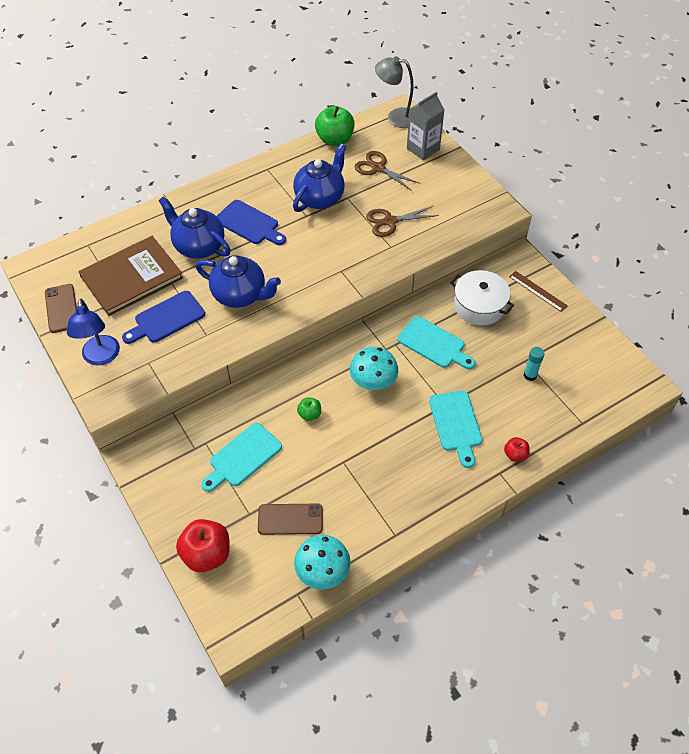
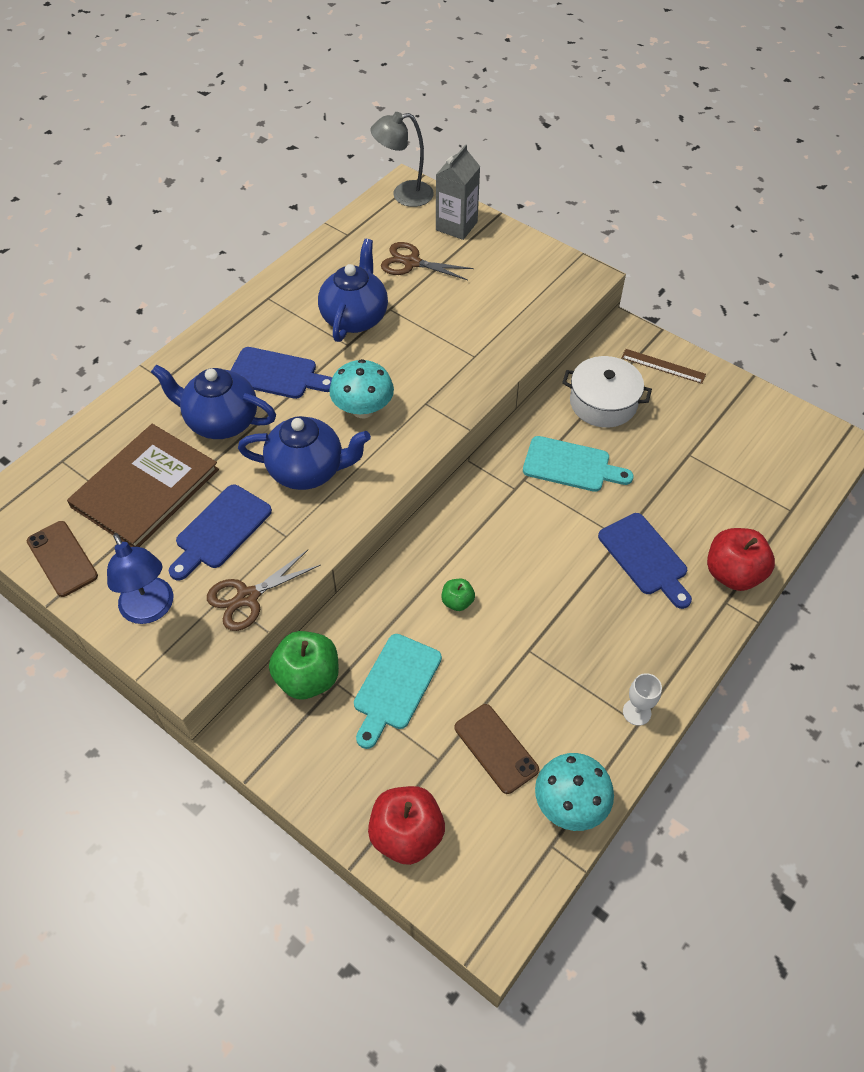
camera: 20 degrees left, 0 degrees up
(290, 519) = (496, 748): brown phone -> brown phone turned 75 degrees clockwise
(335, 140) = (339, 240): green apple -> green apple (308, 678)
(373, 382) = (518, 535): turquoise mushroom -> turquoise mushroom (363, 409)
(390, 221) = (458, 325): brown scissors -> brown scissors (247, 597)
(398, 527) = (636, 712): none -> white goblet
(456, 424) = (645, 557): turquoise cutting board -> blue cutting board
(515, 454) = (733, 573): red apple -> red apple, size x1.95
(530, 375) = (703, 470): turquoise glue stick -> none

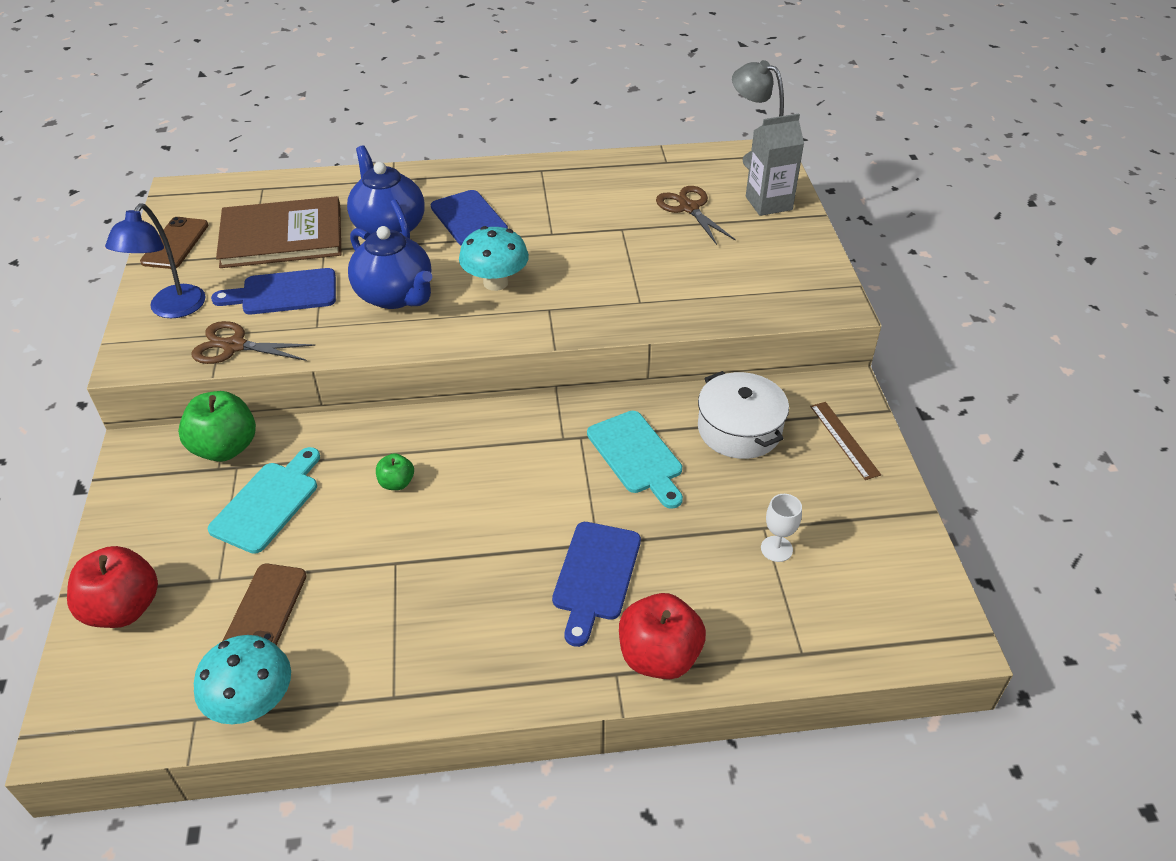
camera: 45 degrees right, 10 degrees down
(355, 317) = (585, 219): blue teapot -> none
(395, 686) = (268, 503): turquoise cutting board -> turquoise cutting board turned 135 degrees clockwise
(636, 712) = (406, 687): white goblet -> white goblet (776, 549)

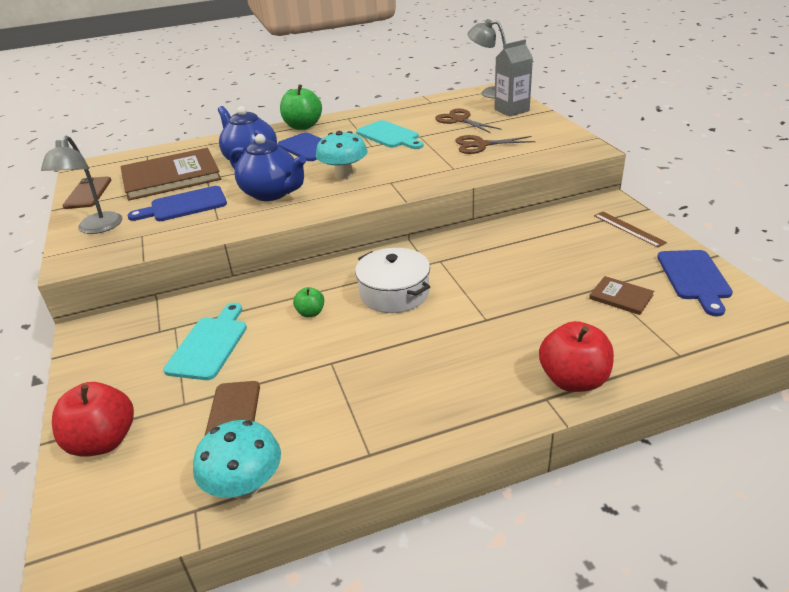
camera: 10 degrees left, 10 degrees down
(172, 309) = (96, 228): blue lamp -> grey lamp
(225, 448) = (161, 317): green apple -> green apple (303, 126)
(234, 346) = (155, 240): brown scissors -> brown scissors (480, 145)
(595, 576) = (495, 339): blue cutting board -> blue cutting board (694, 278)
(637, 456) = (487, 264): turquoise cutting board -> turquoise cutting board (389, 136)
(739, 429) = (552, 236): white pot -> white pot (394, 293)
(776, 549) = (621, 297): white goblet -> brown book

